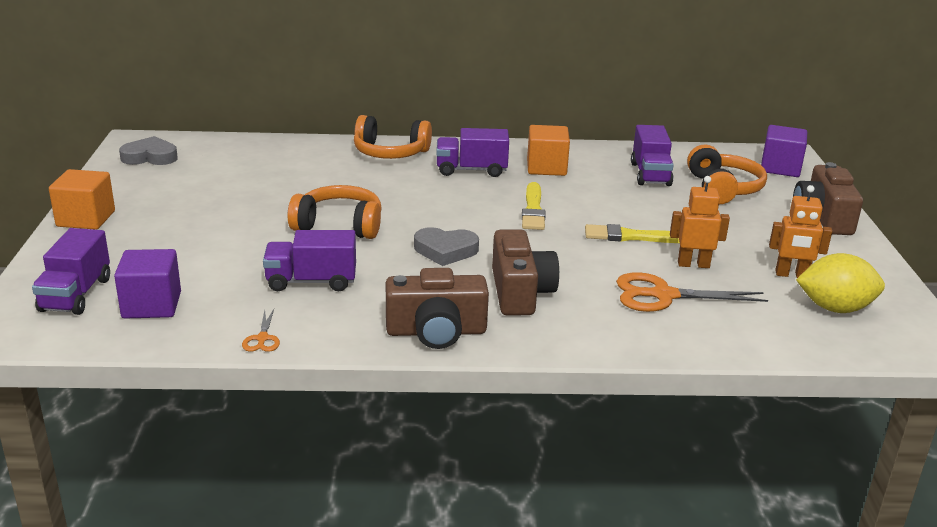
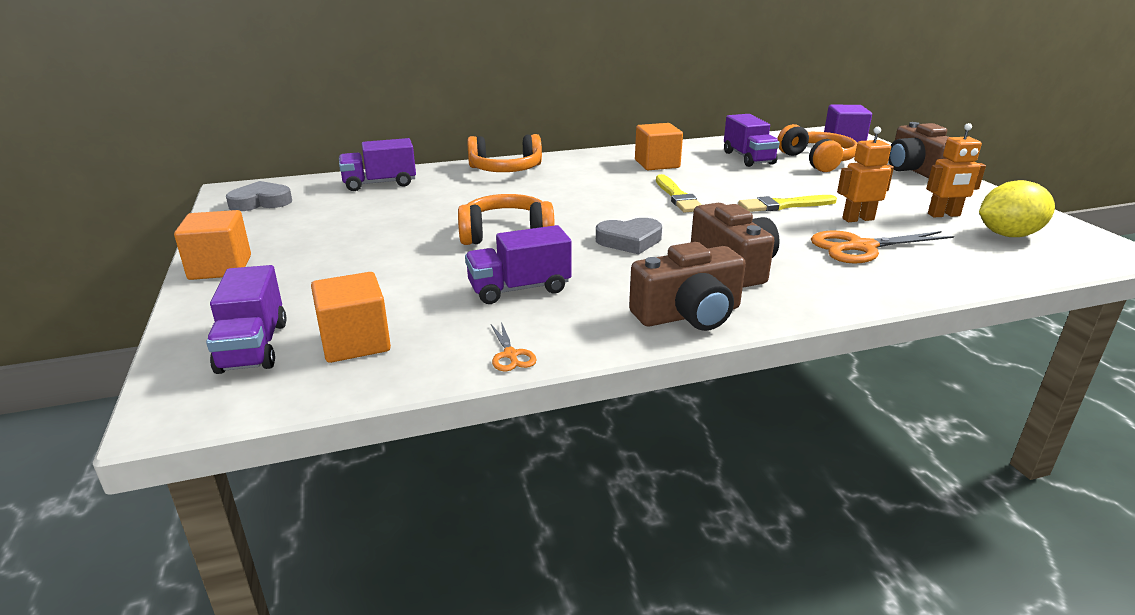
camera: 15 degrees left, 0 degrees up
(151, 305) = (355, 342): purple cube -> orange cube
(471, 170) = (592, 174): purple truck -> purple truck (380, 183)

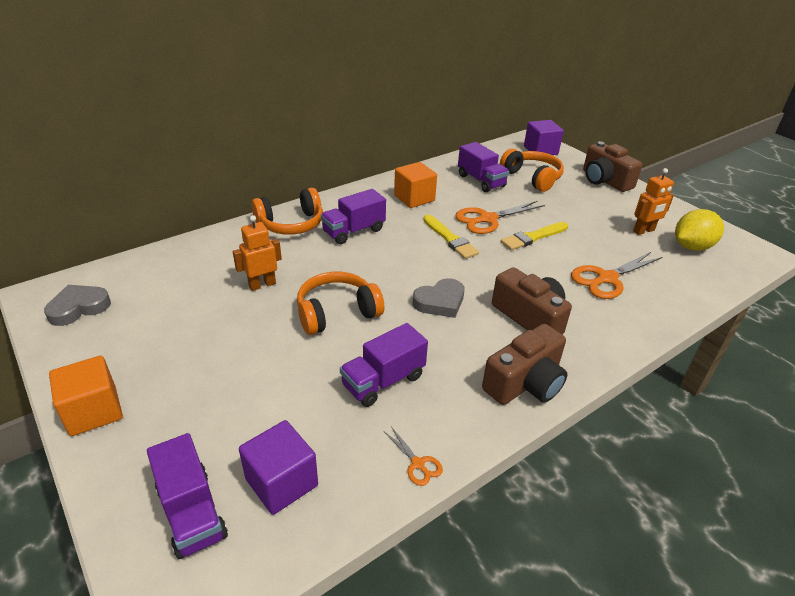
camera: 20 degrees left, 10 degrees up
(355, 342) = (281, 482): orange cube -> purple cube
(380, 183) = (184, 261): purple truck -> purple truck (353, 231)
(735, 186) = (487, 219): none -> orange scissors
(857, 219) = (590, 245): orange robot -> orange robot (262, 284)

